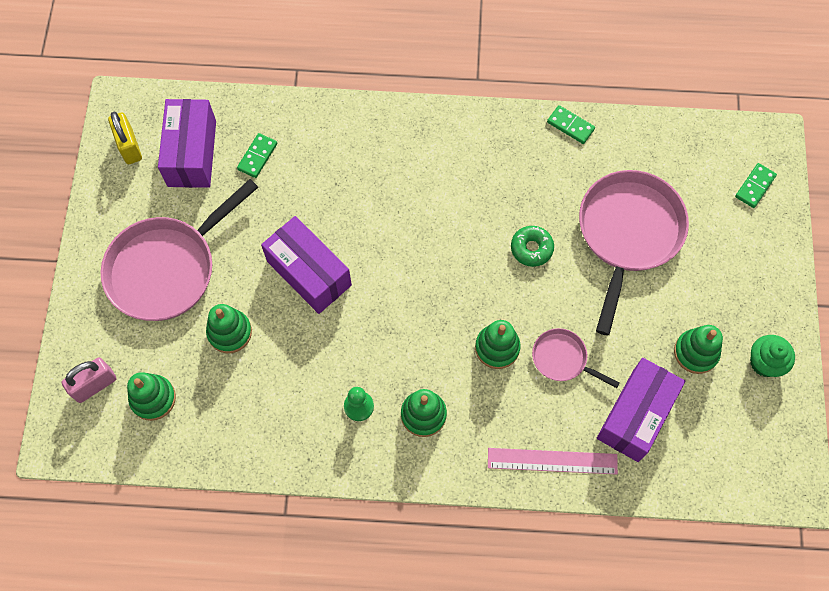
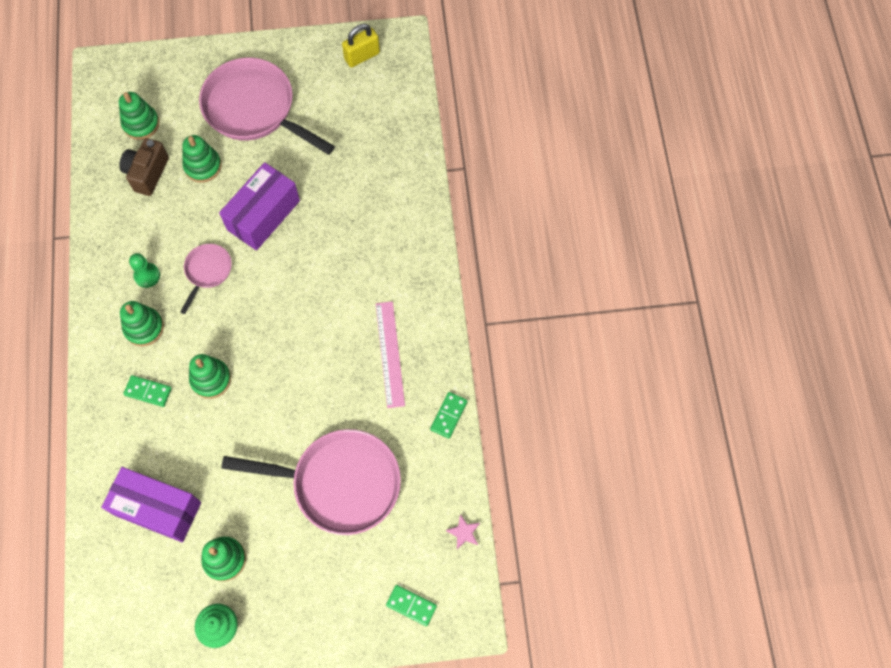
camera: 80 degrees right, 0 degrees up
(94, 385) = (148, 81): pink padlock -> none
(192, 153) = (363, 103): purple box -> none
(223, 396) = (147, 173): none -> brown camera
(257, 156) = (369, 153): green domino -> green domino (148, 391)
(531, 248) = (312, 396): green donut -> none
(552, 461) = (110, 440): pink ruler -> pink ruler (390, 354)
(562, 359) = (206, 437): pink pan -> pink pan (207, 271)
(689, 131) = (464, 532): none -> pink star

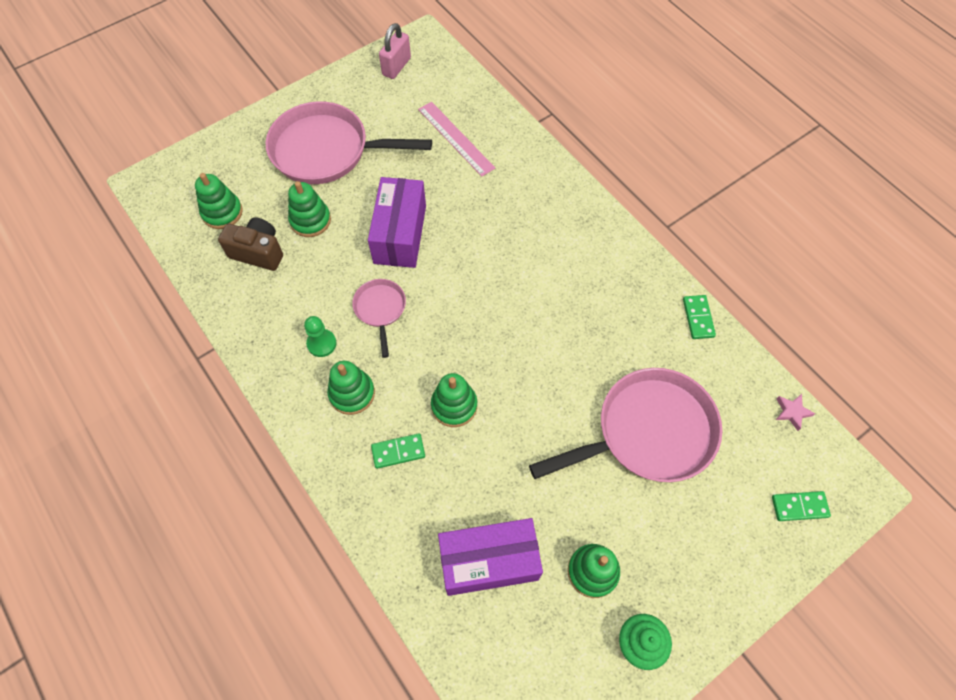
camera: 30 degrees left, 5 degrees down
(147, 173) = (258, 252): brown camera -> brown camera turned 120 degrees clockwise
(362, 56) = (396, 66): yellow padlock -> pink padlock
(390, 354) = (605, 293): pink ruler -> pink ruler (456, 138)

